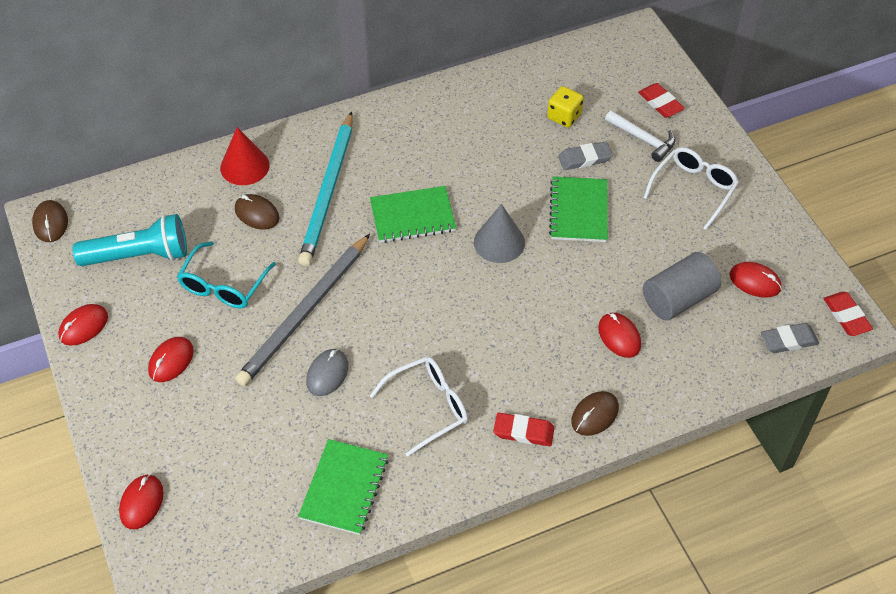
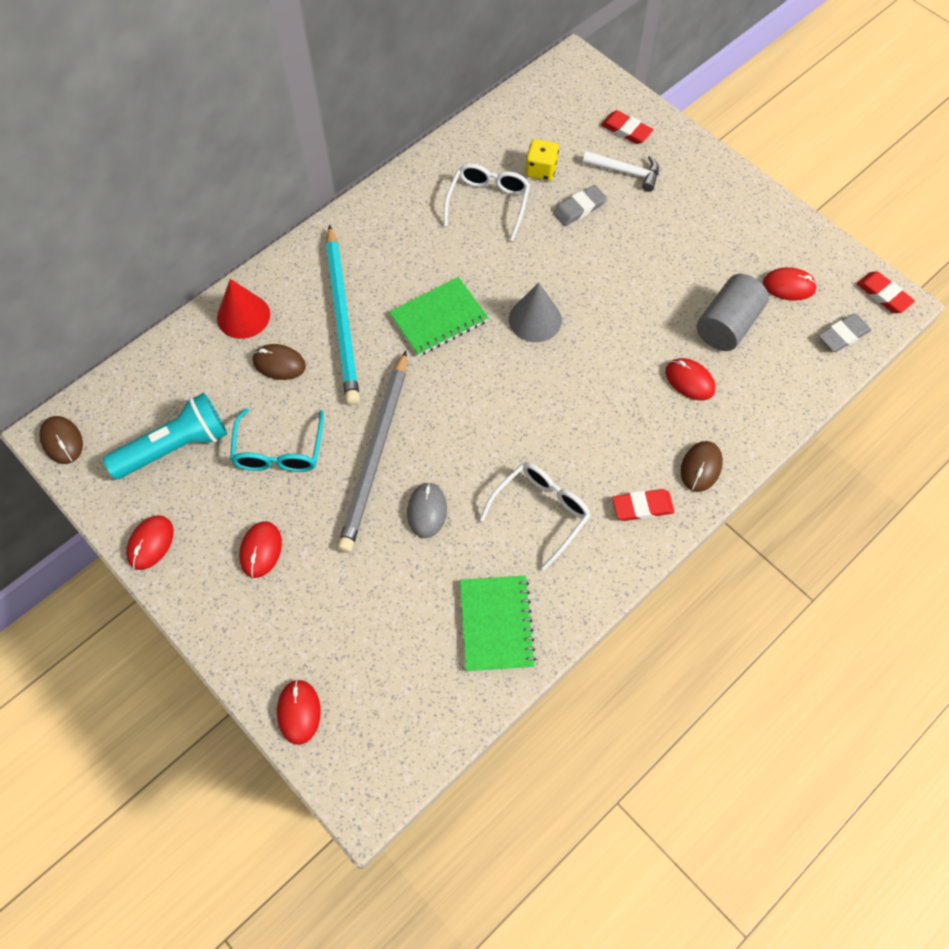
camera: 20 degrees left, 10 degrees up
(579, 211) = (597, 264): green notebook -> none
(693, 189) = (694, 210): white glasses -> white glasses (488, 203)

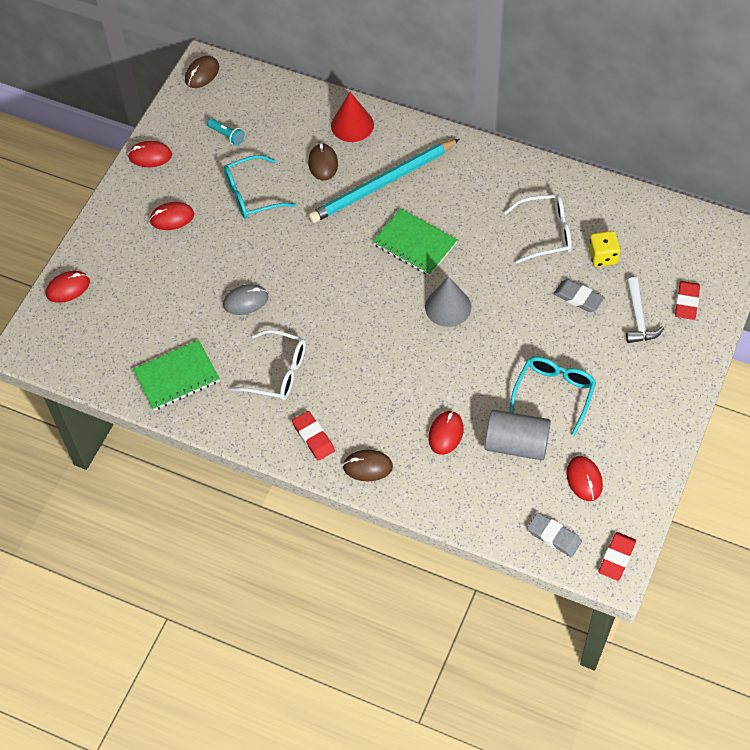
camera: 70 degrees right, 5 degrees down
(175, 447) = (227, 135): turquoise flashlight -> turquoise flashlight, size x0.45
(375, 454) = (277, 252): grey pencil -> none
(682, 271) = (554, 394): none -> turquoise glasses

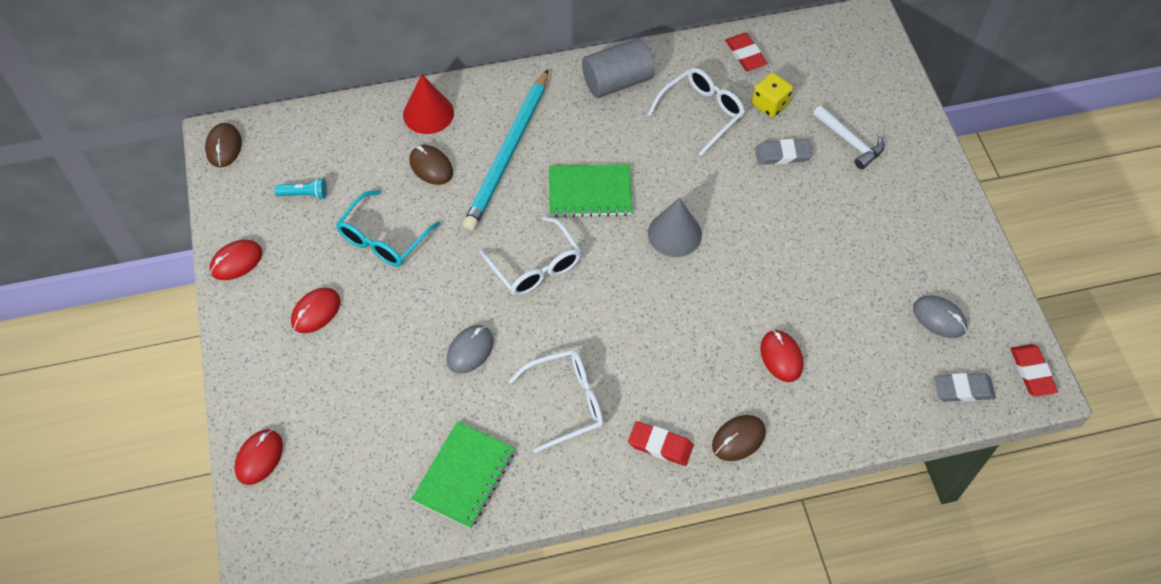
camera: 40 degrees left, 0 degrees up
(334, 272) = (535, 266): none -> white glasses
(516, 444) = (852, 325): grey cylinder -> grey cylinder (617, 82)
(554, 394) = (842, 255): turquoise glasses -> none
(584, 479) = (939, 318): red mouse -> grey mouse
(687, 302) = (876, 104): red eraser -> red eraser (745, 54)

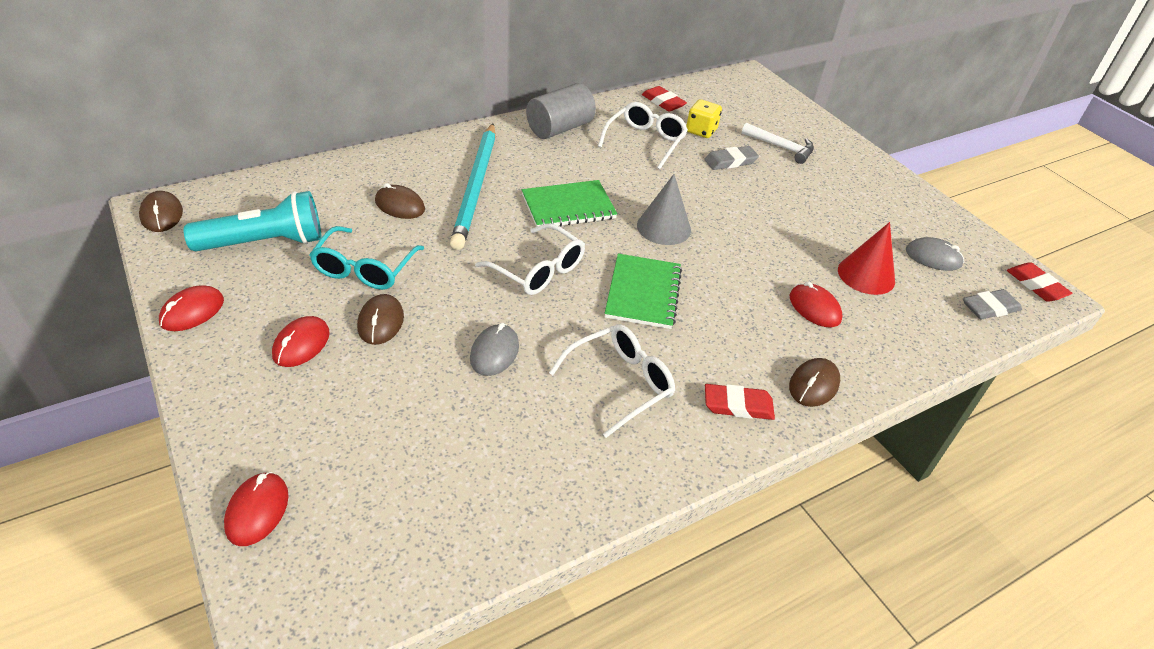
camera: 20 degrees left, 15 degrees down
(305, 194) = (265, 243): turquoise flashlight -> turquoise flashlight, size x2.21
(384, 300) = (381, 322): none -> brown mouse
(428, 113) = (384, 167): red cone -> red cone (866, 275)
(464, 476) = (531, 478): green notebook -> green notebook (643, 293)

